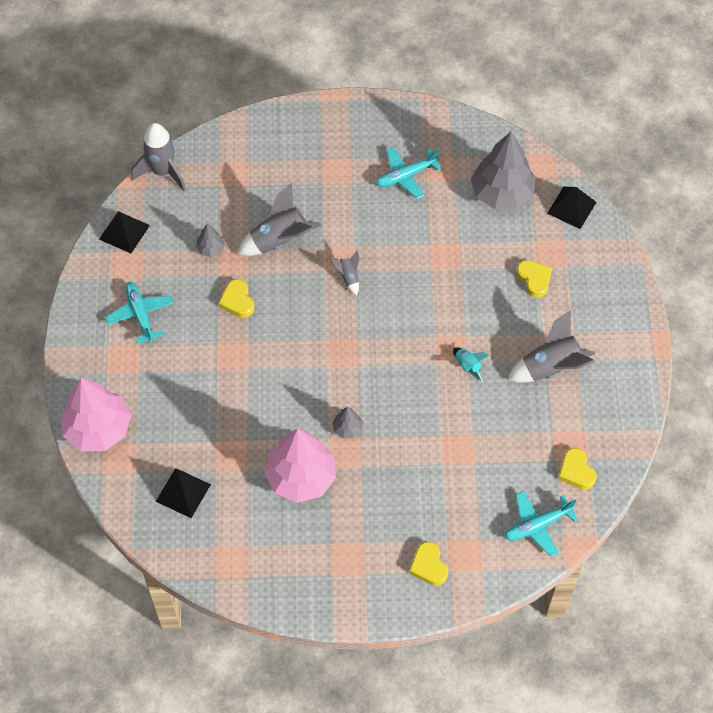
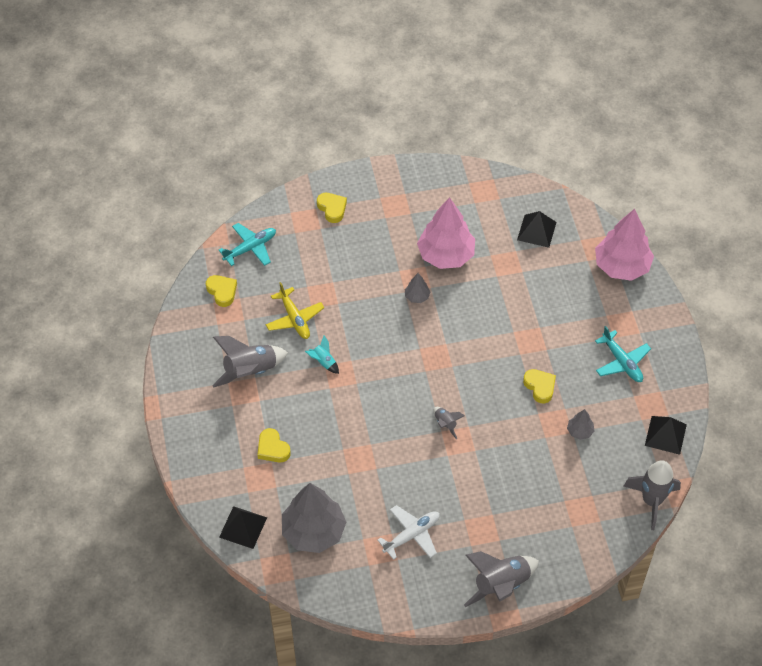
camera: 170 degrees right, 5 degrees down
(279, 240) = (518, 449): grey rocket -> grey rocket (501, 585)
(406, 176) = (412, 535): turquoise plane -> white plane
(494, 423) = (294, 319): none -> yellow plane

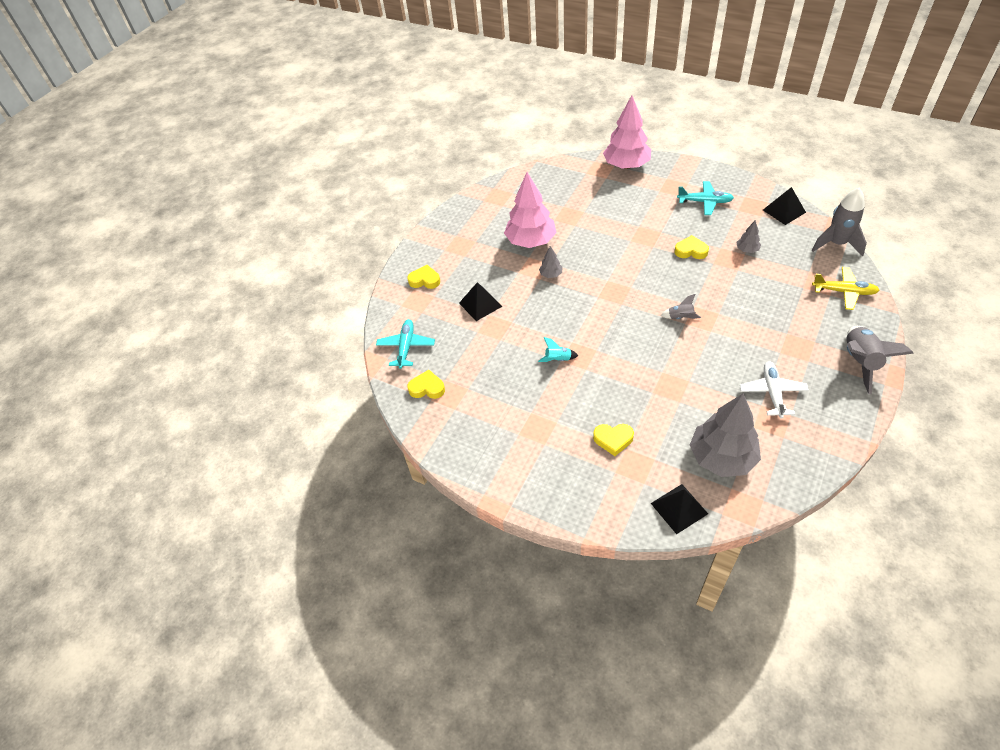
camera: 45 degrees left, 5 degrees down
(250, 371) = (522, 412): grey rocket -> none
(294, 319) = (500, 355): yellow plane -> yellow plane (844, 292)
(536, 231) = (558, 189): black pyramid -> black pyramid (480, 304)

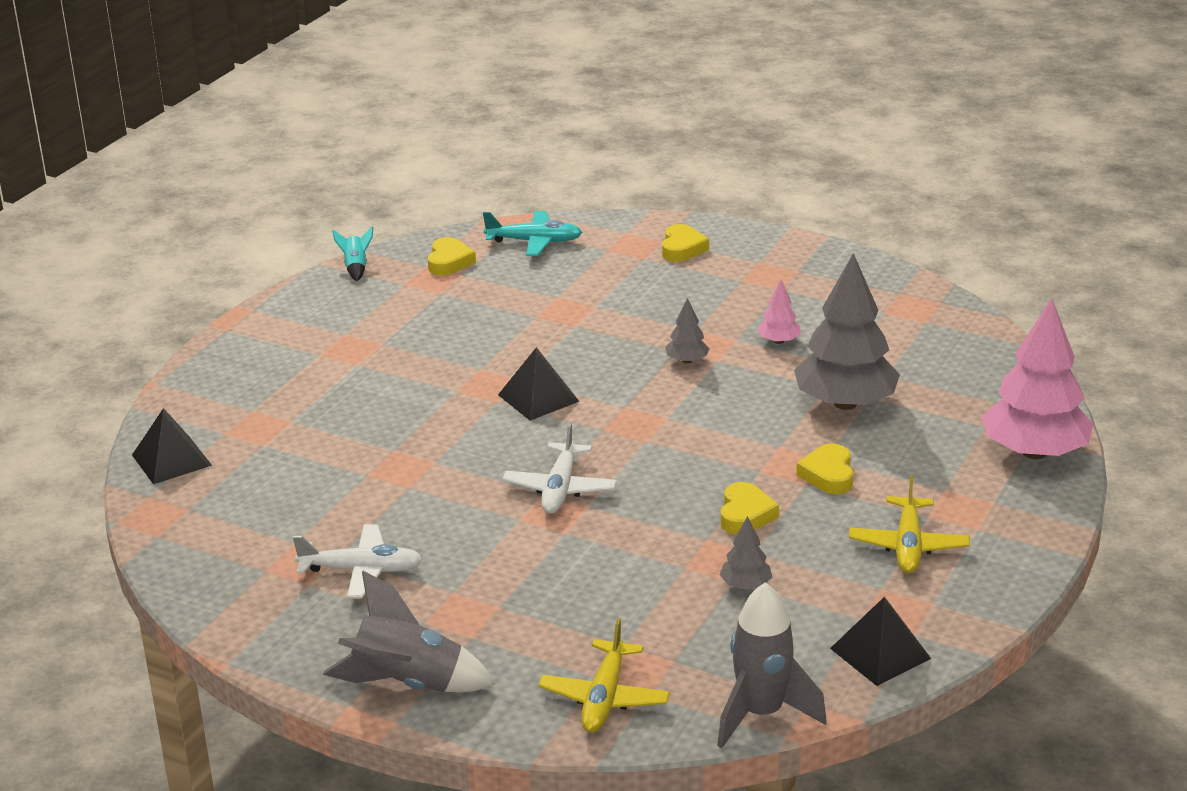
camera: 85 degrees right, 20 degrees down
(480, 304) = (619, 297): black pyramid -> black pyramid (538, 398)
(531, 241) = (778, 341): pink tree -> pink tree, size x0.44
(558, 359) = (483, 366): turquoise rocket -> turquoise rocket (356, 268)
(613, 440) = (310, 410): yellow heart -> yellow heart (828, 475)
(680, 317) = (560, 489): grey rocket -> white plane
(705, 202) = (908, 546): turquoise plane -> yellow plane
(721, 457) = (245, 505): grey tree -> grey tree (845, 403)

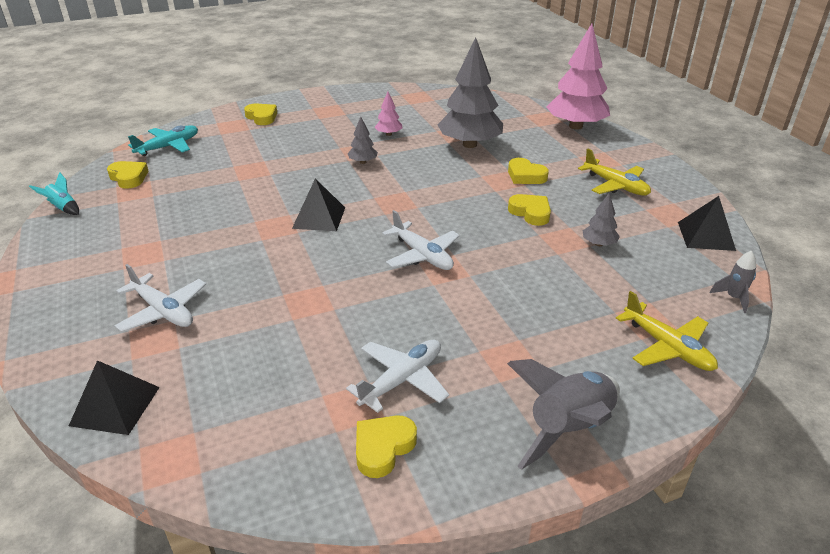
camera: 50 degrees left, 5 degrees up
(273, 601) = (383, 448): none -> yellow heart
(294, 409) = (163, 311): none -> white plane
(761, 714) = (733, 298): grey rocket -> grey rocket, size x0.50

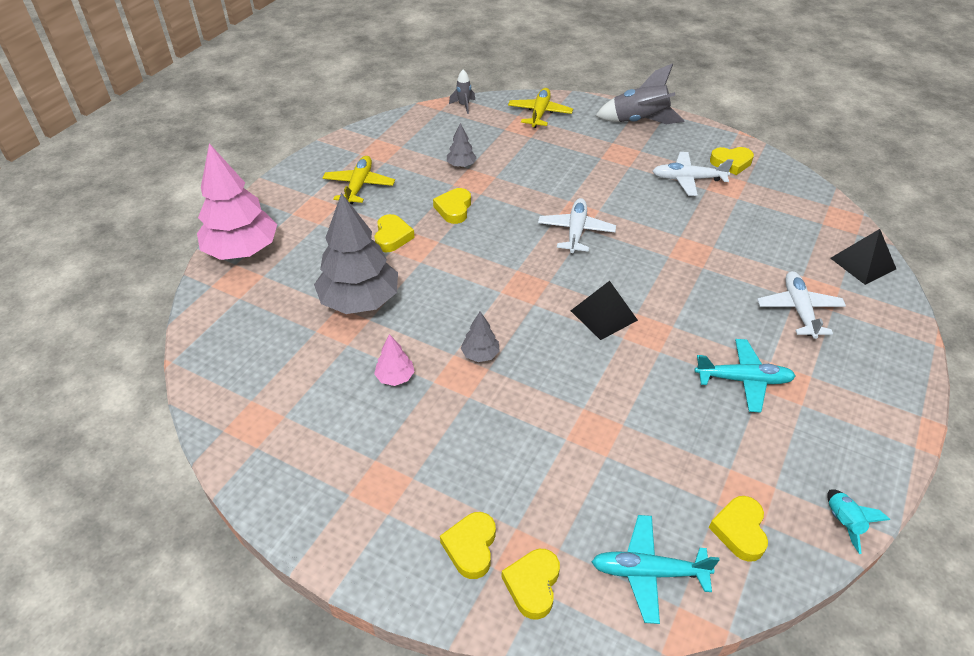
camera: 130 degrees left, 10 degrees up
(177, 238) = (743, 380): none -> turquoise plane
(220, 122) = (533, 585): none -> yellow heart
(706, 236) = (397, 130): black pyramid -> none

